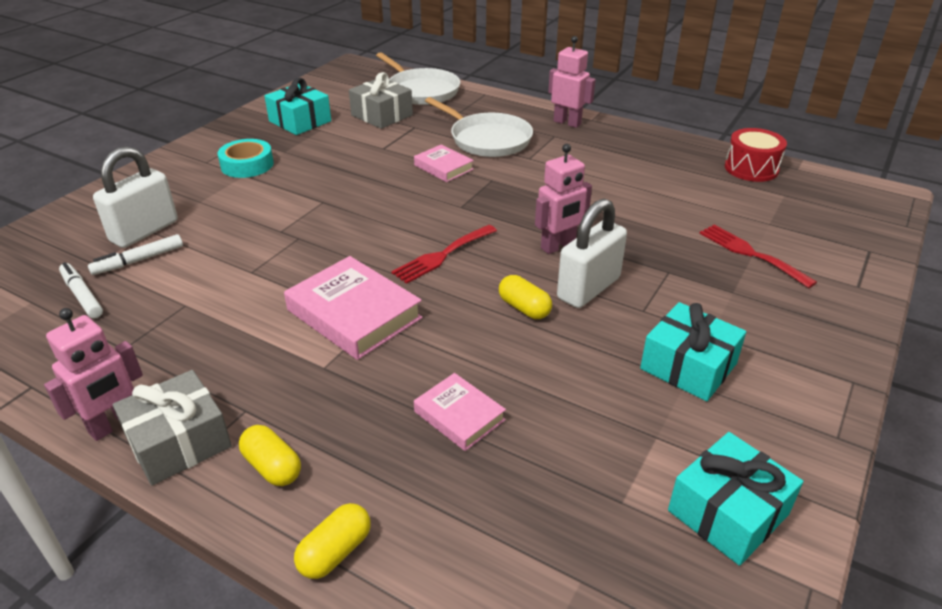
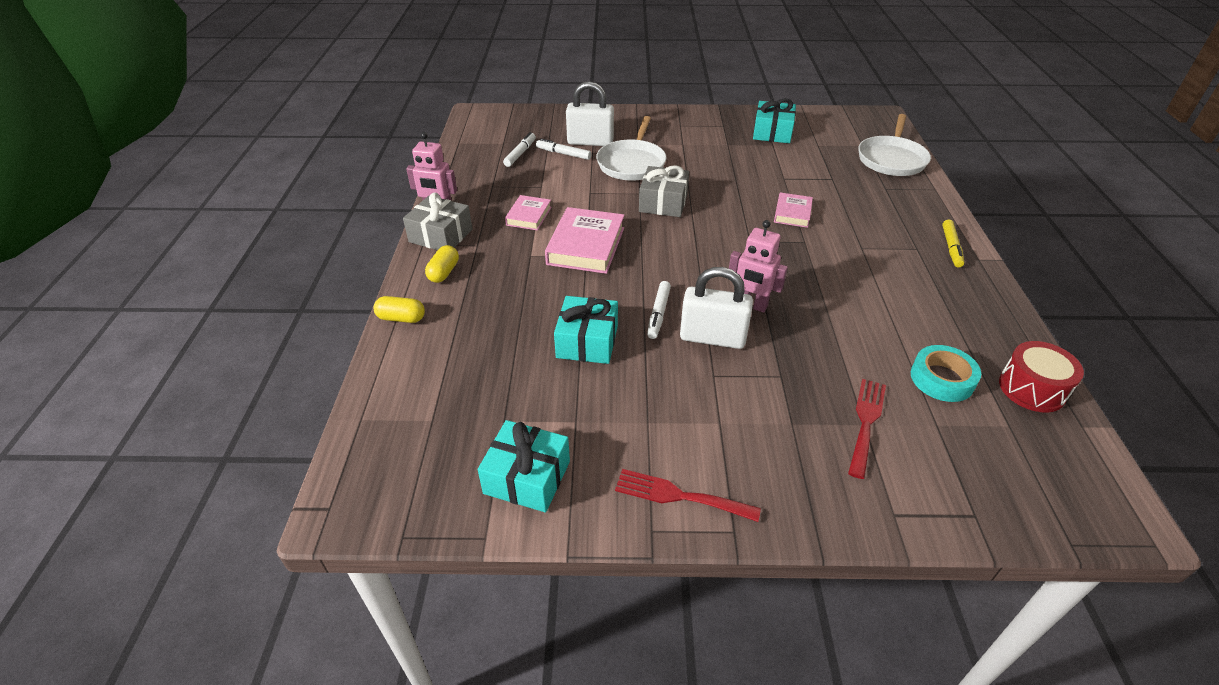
camera: 60 degrees right, 5 degrees up
(247, 165) = (695, 139): turquoise tape -> turquoise tape (942, 379)
(382, 115) = (828, 158): grey gift -> grey gift (663, 203)
(442, 255) = (681, 256): red fork -> red fork (679, 496)
(459, 416) = (529, 323): pink book -> pink book (528, 216)
(487, 139) = (861, 217): white pan -> white pan (632, 163)
(524, 308) = (658, 314): yellow capsule -> white marker
(567, 122) = (951, 247): pink robot -> yellow marker
(688, 366) = (666, 419): turquoise gift -> turquoise gift (587, 341)

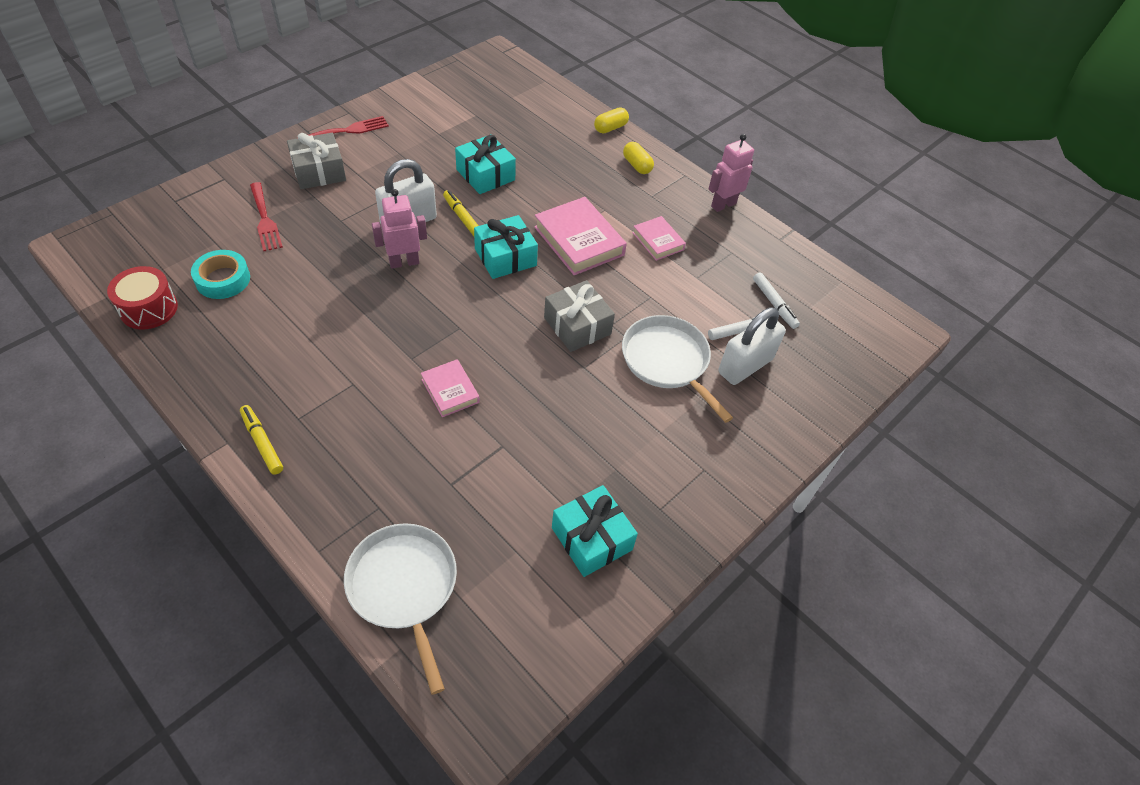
camera: 130 degrees right, 10 degrees up
(440, 235) = (686, 188): grey gift -> grey gift (319, 171)
(527, 477) = (432, 101): turquoise gift -> turquoise gift (505, 257)
(658, 314) = (462, 218): white marker -> yellow marker

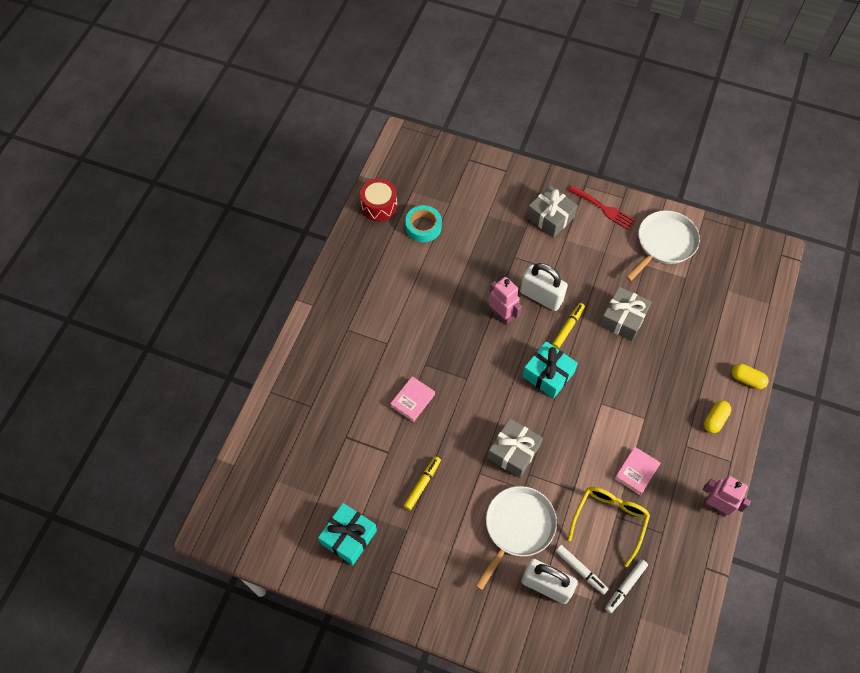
camera: 70 degrees right, 10 degrees up
(262, 442) = (322, 322): yellow marker -> yellow marker (422, 484)
(265, 220) = (486, 216): red fork -> none
(404, 587) = (269, 447): white pan -> white pan (664, 243)
(485, 175) = (623, 319): turquoise gift -> grey gift
(579, 241) = (598, 415): pink book -> none
(698, 284) = (609, 520): none -> yellow glasses

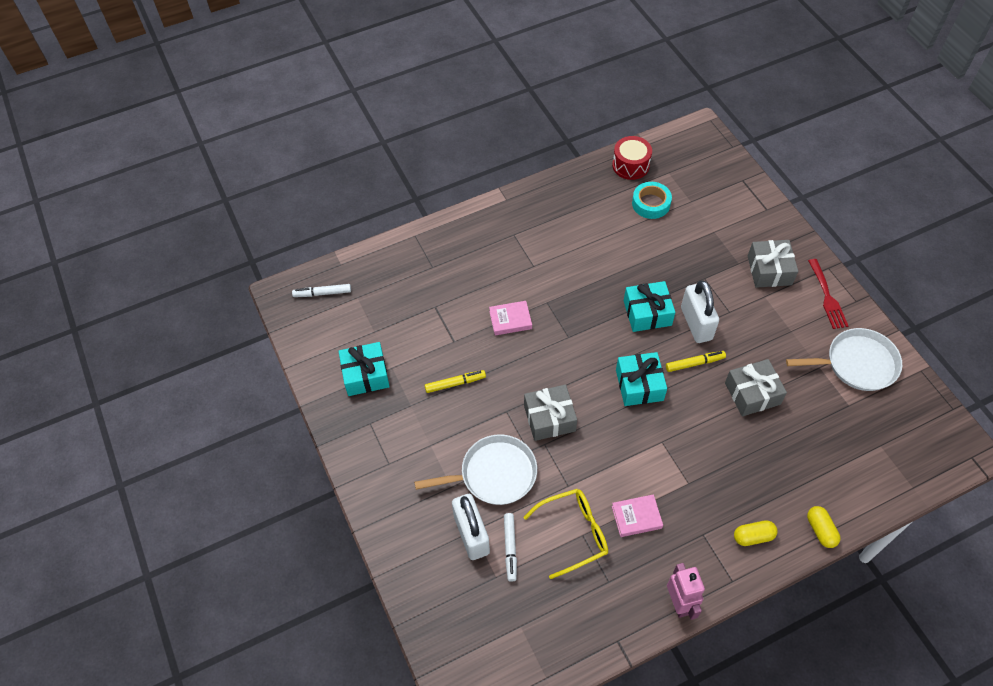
camera: 45 degrees right, 5 degrees down
(502, 315) = (647, 313): pink robot -> turquoise gift
(625, 587) = (533, 593): white marker -> white marker (322, 293)

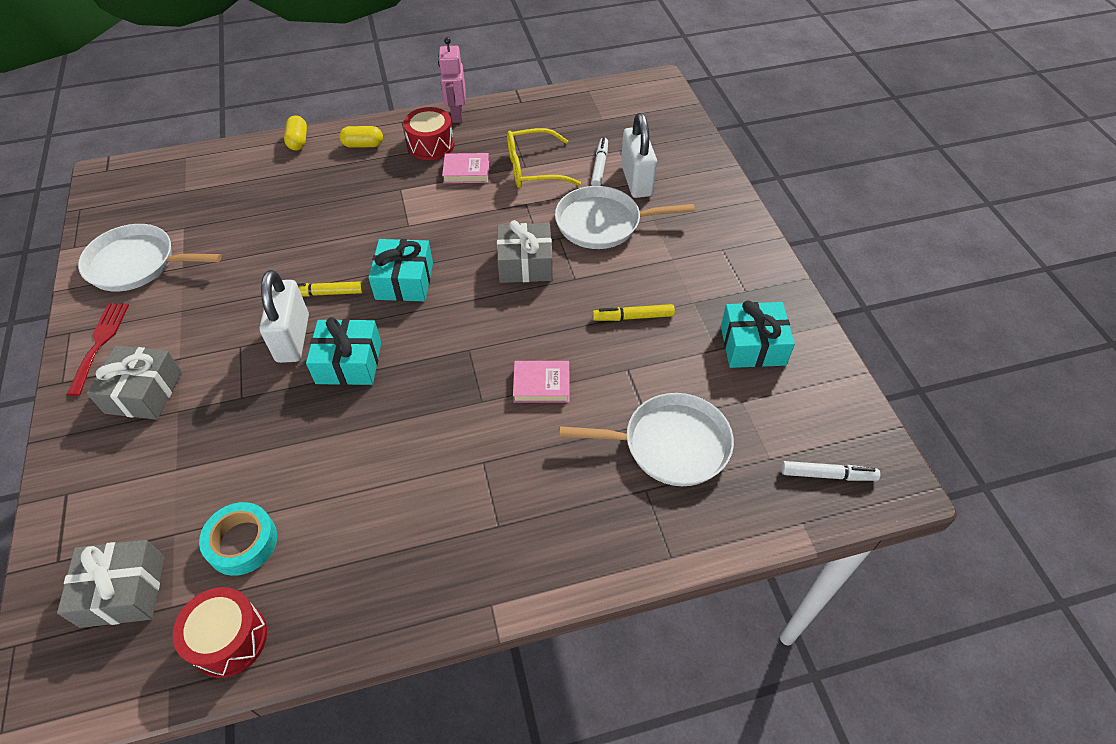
camera: 170 degrees left, 5 degrees down
(419, 295) = (670, 444): none -> white pan
(685, 549) = (431, 145): none -> red drum
(752, 393) = (279, 253): grey gift -> grey gift (123, 591)

